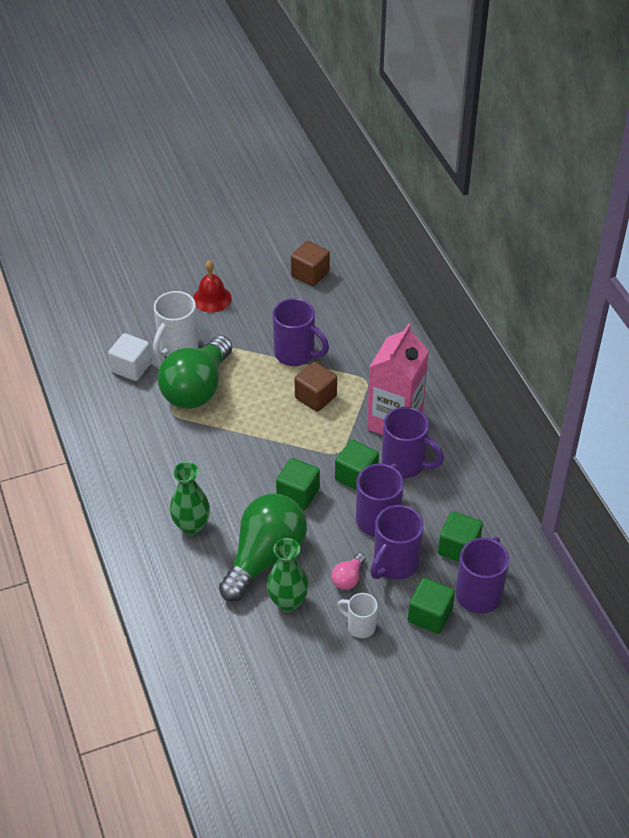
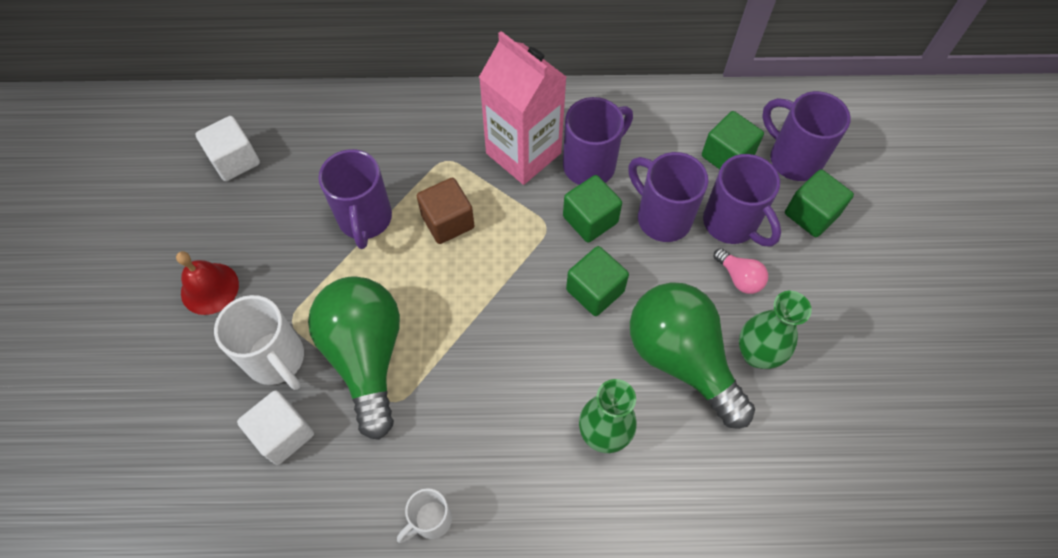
camera: 70 degrees left, 15 degrees up
(197, 388) = (366, 356): green light bulb -> green light bulb turned 150 degrees counterclockwise
(296, 354) = (365, 220): purple mug -> purple mug turned 120 degrees clockwise
(310, 274) = (235, 160): brown cube -> white cube
(360, 626) = (810, 288): white mug -> white mug (431, 520)

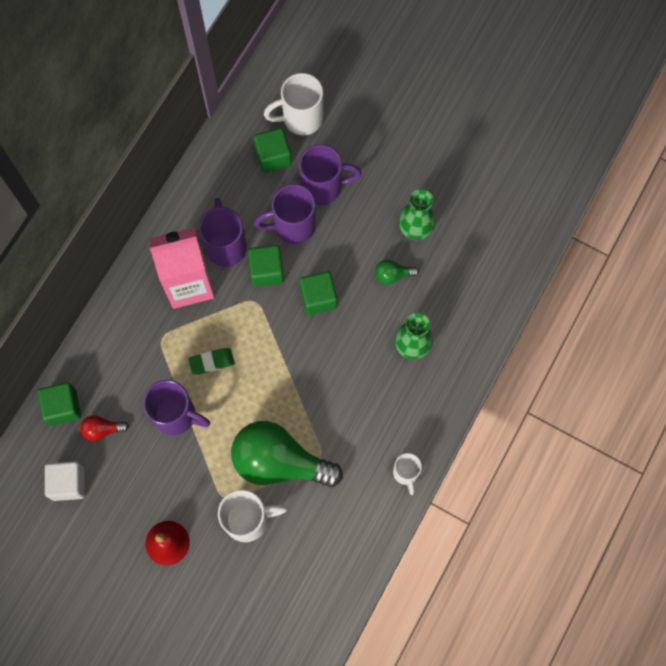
camera: 60 degrees left, 10 degrees up
(283, 434) = (302, 537): white cube -> none
(311, 160) = (102, 430): none -> red light bulb
(448, 221) = (212, 362): brown cube -> green eraser
(681, 359) = (392, 275): green light bulb -> green light bulb, size x0.42
(739, 278) = (362, 207): pink light bulb -> none
(793, 159) = (301, 119): purple mug -> white mug
(811, 214) = (346, 136): green cube -> green cube (63, 407)

